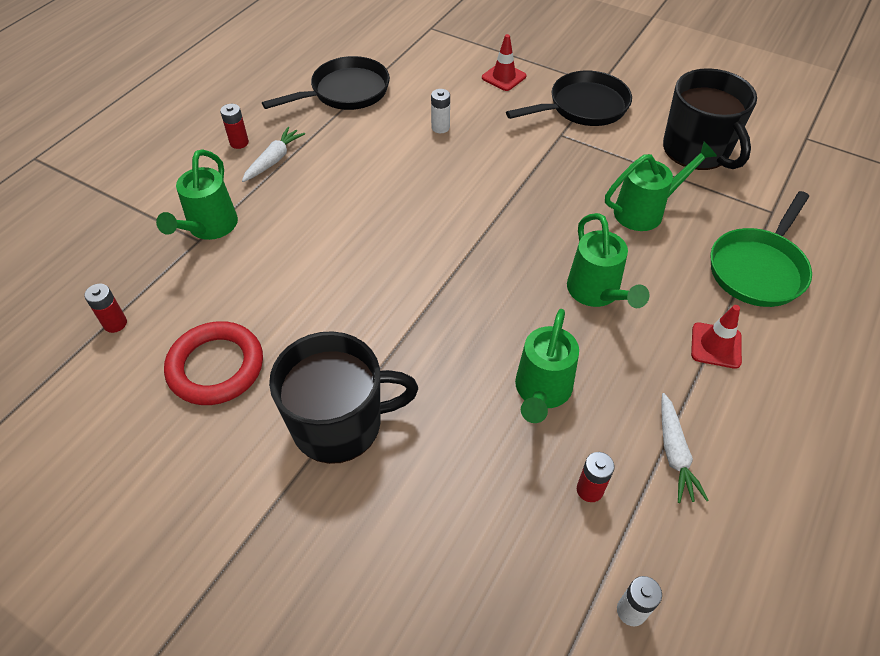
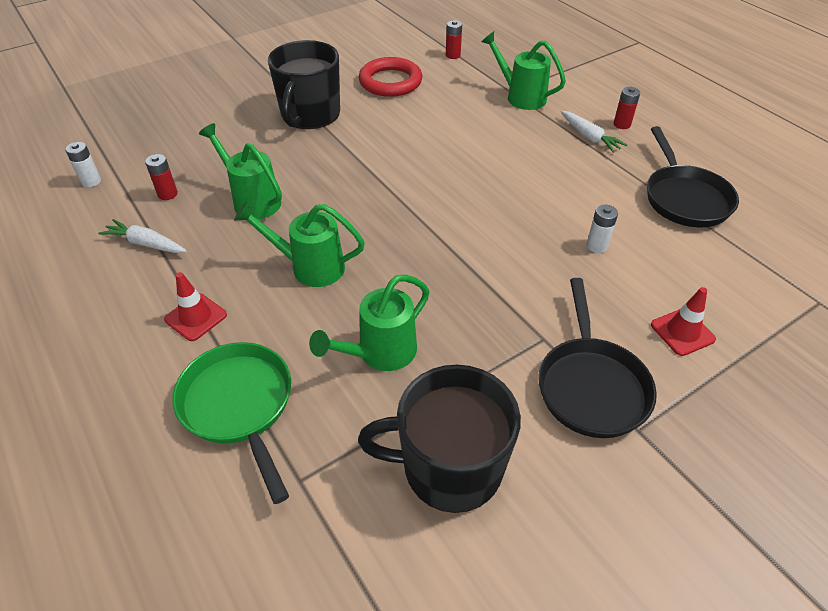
camera: 115 degrees right, 5 degrees down
(645, 211) = (380, 353): green watering can -> green watering can turned 45 degrees clockwise

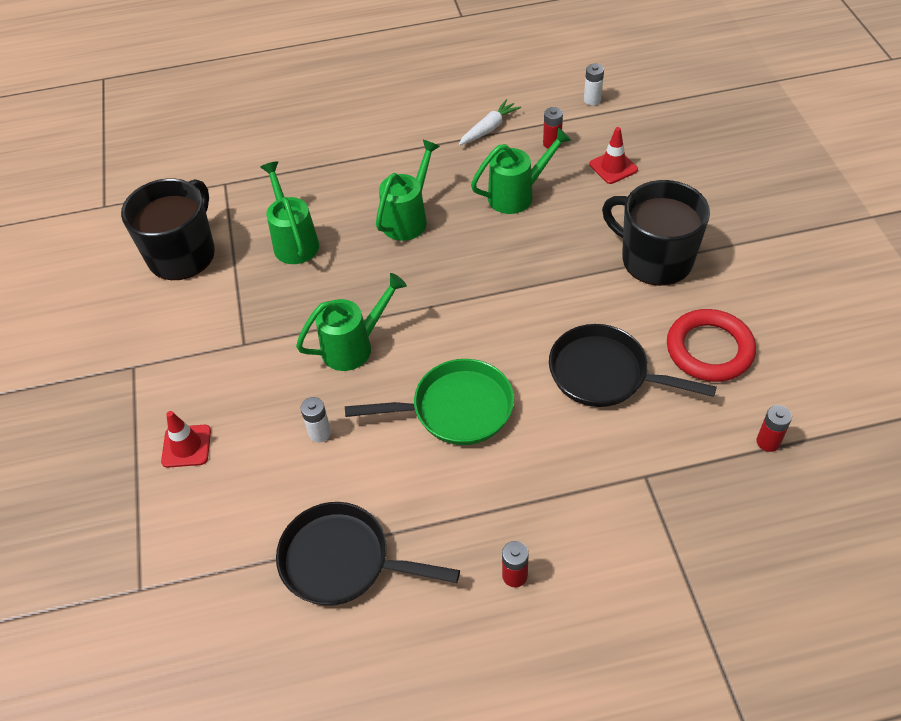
camera: 115 degrees right, 5 degrees up
(196, 317) = (390, 150): red traffic cone -> red traffic cone (613, 167)
(239, 406) = (297, 164): green pan -> green pan (456, 409)
(521, 97) = (626, 482): green watering can -> green watering can (354, 346)
(589, 137) = (502, 520): white carrot -> none
(591, 386) = (184, 355): black pan -> black pan (604, 374)

